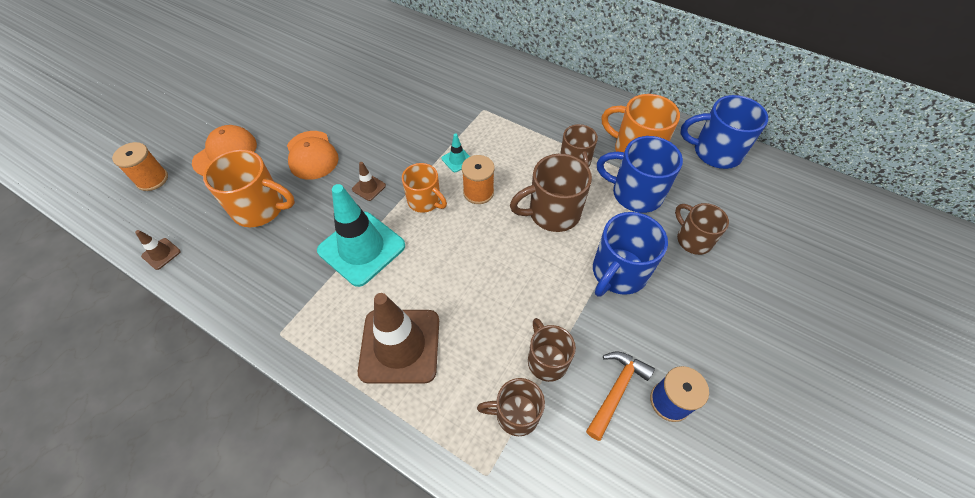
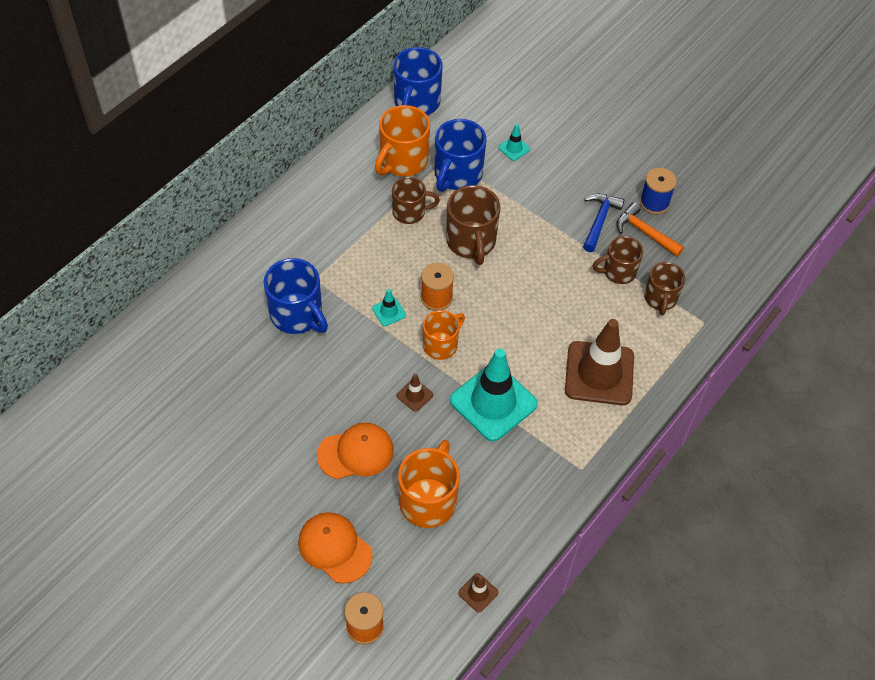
camera: 85 degrees left, 0 degrees up
(618, 273) = (542, 207): blue mug -> blue mug (297, 315)
(618, 335) = (599, 221): none -> blue hammer
(693, 239) = (514, 148): brown mug -> turquoise traffic cone

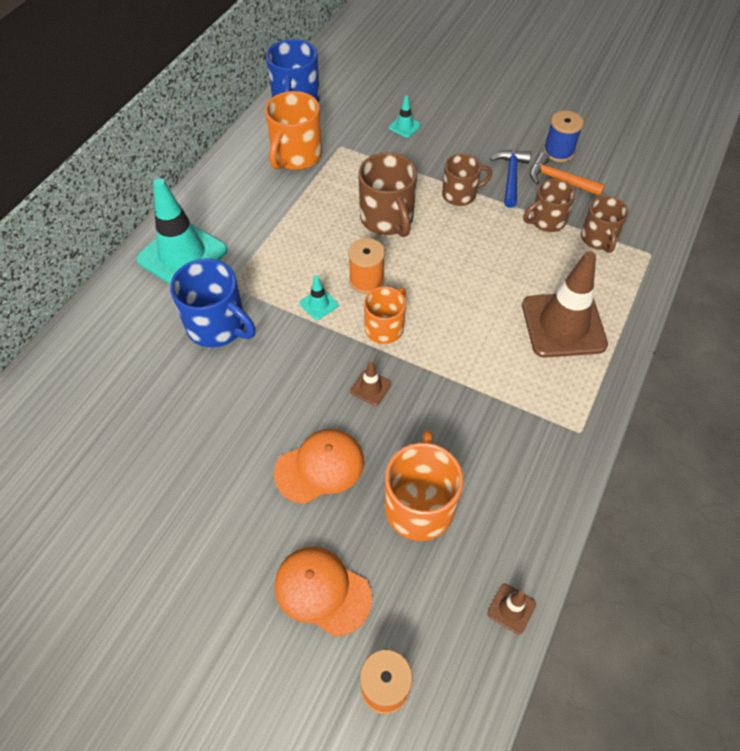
camera: 10 degrees left, 0 degrees up
(410, 212) = (316, 202): brown mug -> brown mug (460, 194)
(457, 175) = (355, 159): blue mug -> none
(493, 402) = (460, 378): turquoise traffic cone -> turquoise traffic cone (182, 255)

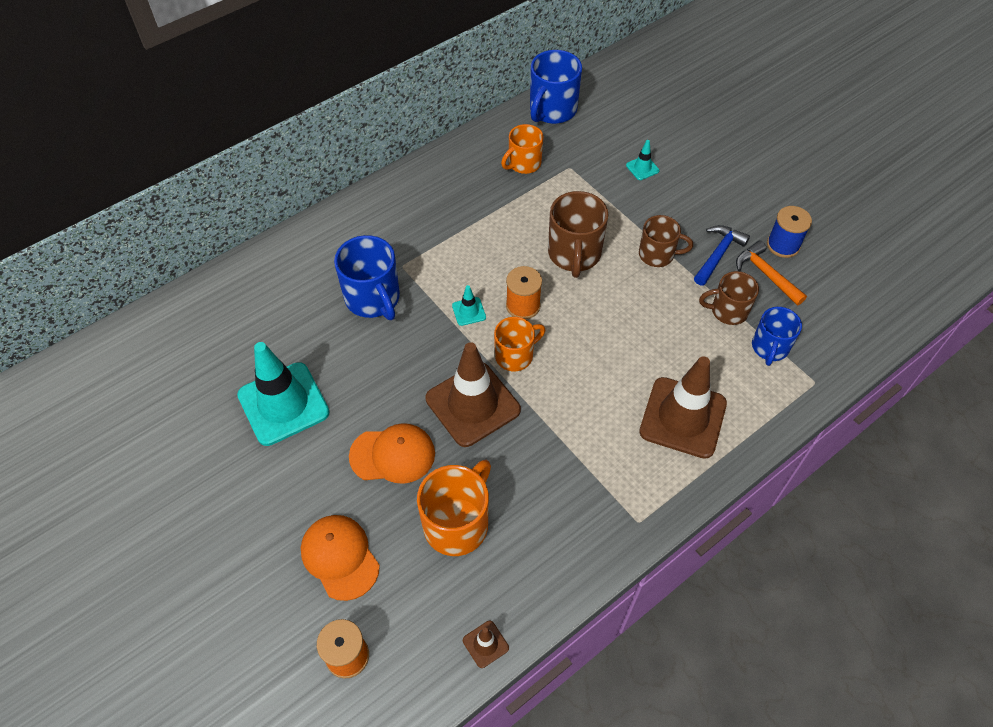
camera: 25 degrees right, 0 degrees up
(182, 255) = (376, 223): turquoise traffic cone -> turquoise traffic cone (283, 404)
(296, 156) = (523, 164): orange mug -> orange mug, size x0.66
(370, 387) = (473, 404): brown traffic cone -> brown traffic cone, size x2.39
(598, 239) = (769, 348): brown mug -> blue mug

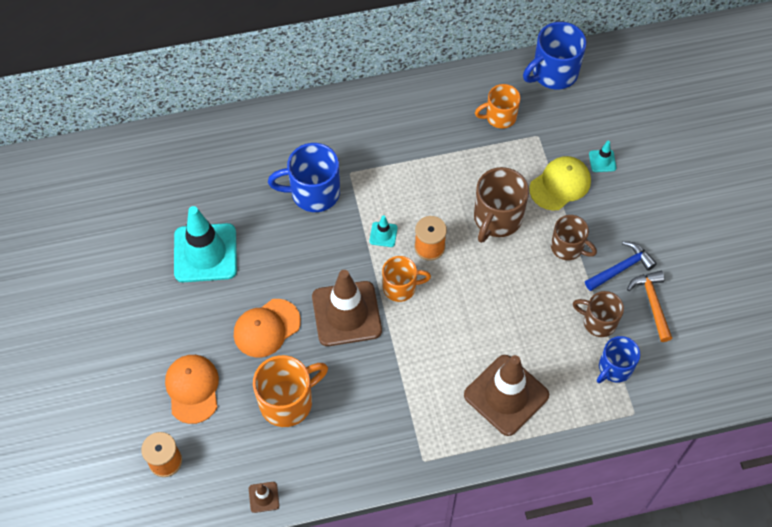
camera: 25 degrees right, 5 degrees up
(373, 299) = (313, 193): blue mug -> blue mug turned 90 degrees clockwise
(393, 455) = (266, 328): orange cap -> orange cap turned 120 degrees clockwise
(616, 202) = (560, 184): none -> yellow cap
(783, 245) = (684, 283): blue spool -> none

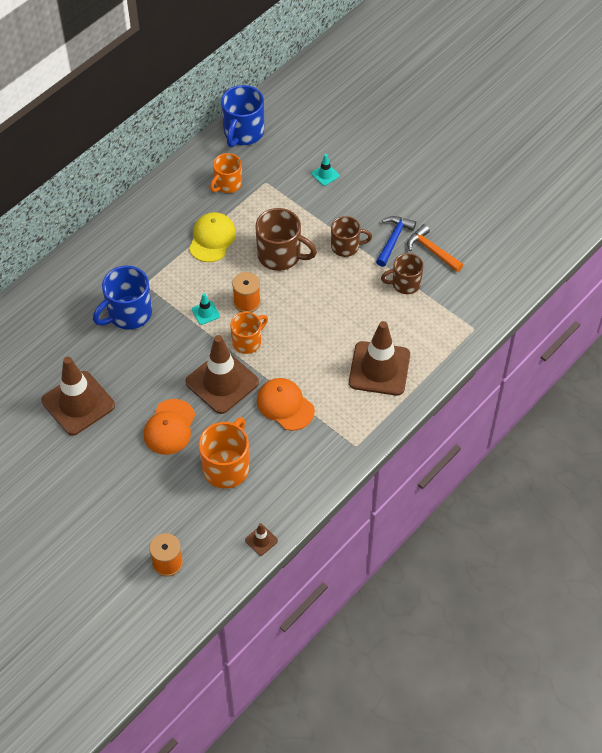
camera: 35 degrees left, 5 degrees down
(192, 389) = (147, 502): orange cap -> orange cap (285, 405)
(205, 253) = (78, 403): turquoise traffic cone -> brown traffic cone
(497, 219) = (280, 255): brown mug -> brown mug turned 60 degrees counterclockwise
(560, 184) = (307, 207): yellow cap -> yellow cap (212, 239)
(614, 368) = (439, 307): blue mug -> none

